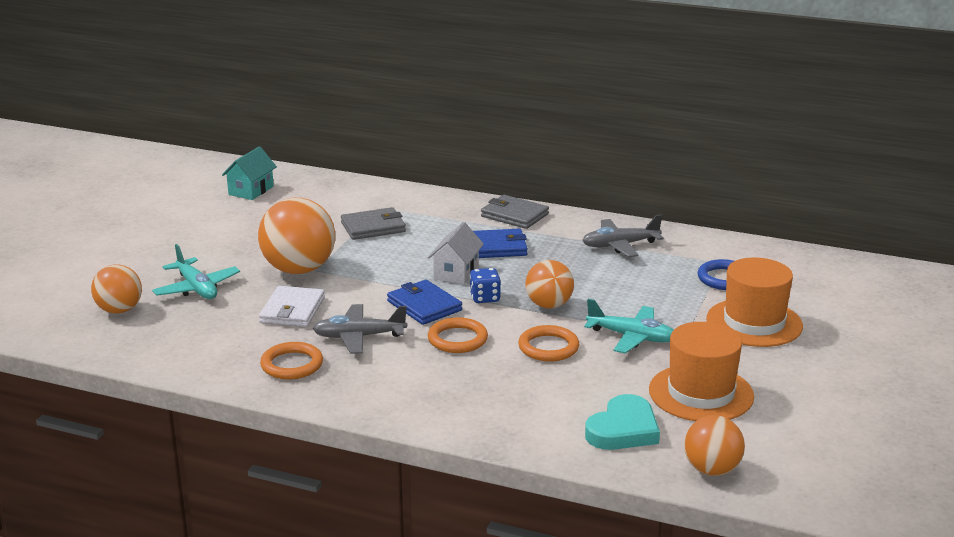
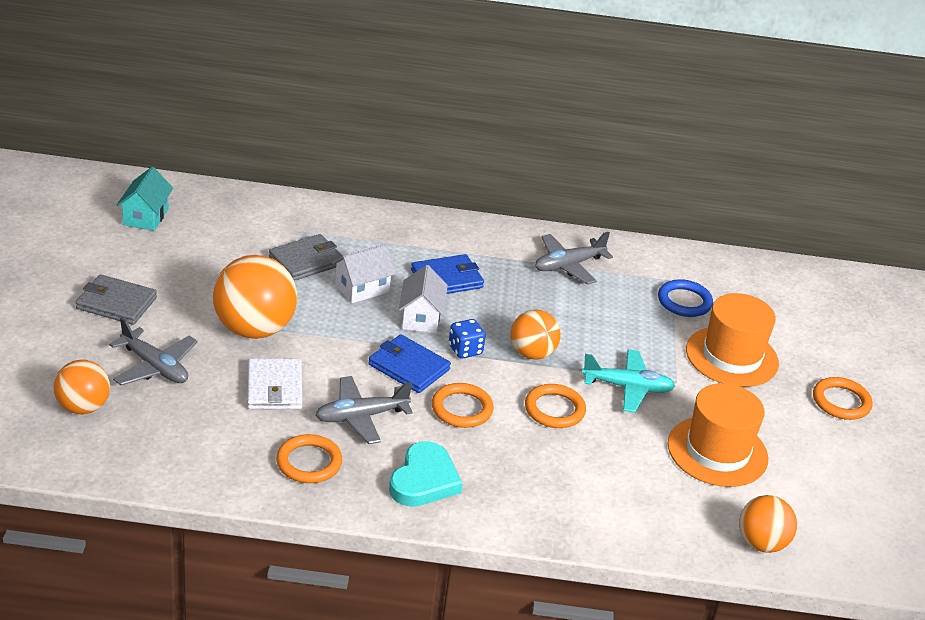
camera: 20 degrees left, 10 degrees up
(196, 288) = (155, 367): turquoise plane -> grey plane
(413, 249) = (362, 288): none -> white house
(514, 215) = (446, 232): grey wallet -> grey wallet (116, 303)
(623, 429) = (665, 505): turquoise heart -> turquoise heart (424, 480)
(857, 367) = (841, 402): none -> orange ring

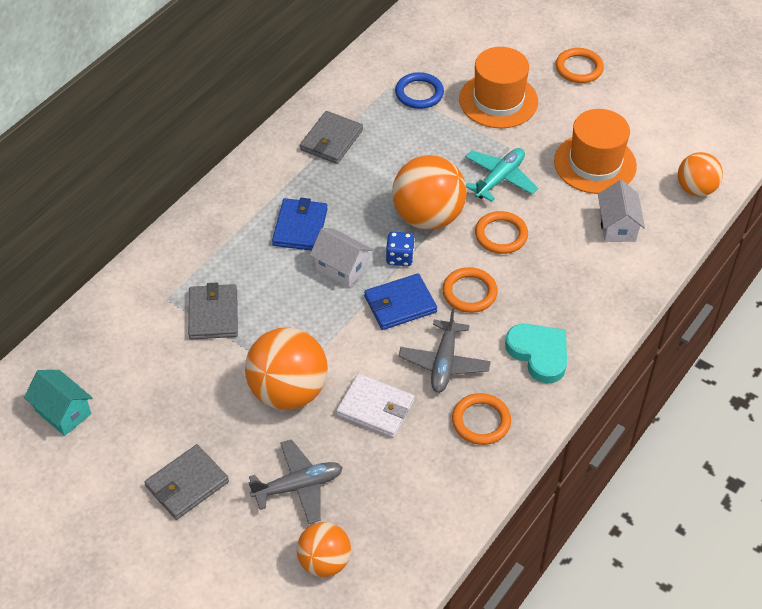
camera: 55 degrees left, 15 degrees up
(362, 288) = (277, 291): white house -> white house (617, 226)
(532, 353) = (428, 217): orange ball -> orange ball, size x1.65
(568, 265) = (331, 140): grey plane -> grey wallet

